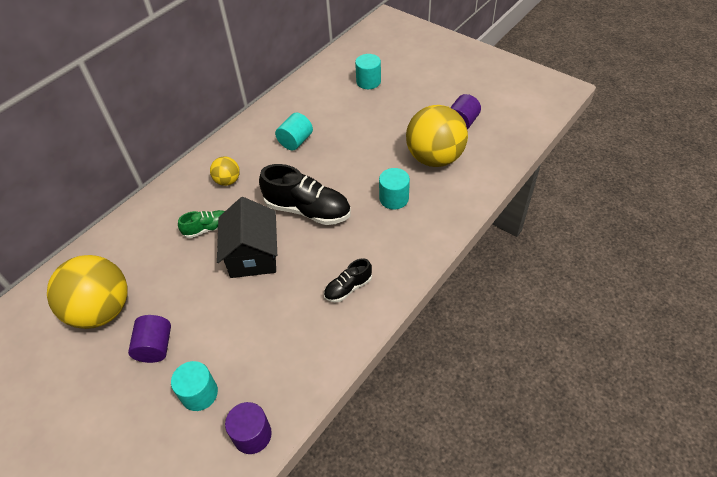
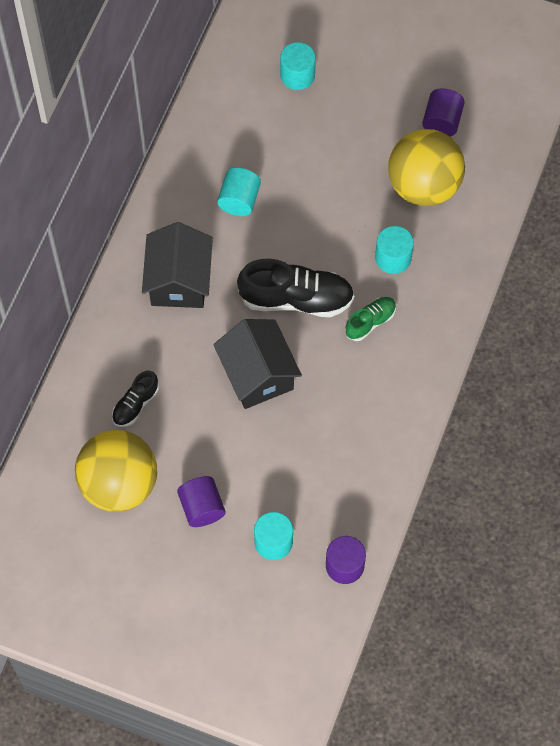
camera: 20 degrees left, 15 degrees up
(208, 228) = (187, 353): green shoe -> green shoe (370, 322)
(227, 181) = (179, 281): yellow ball -> black house
(348, 288) = (381, 387): black shoe -> black shoe (135, 404)

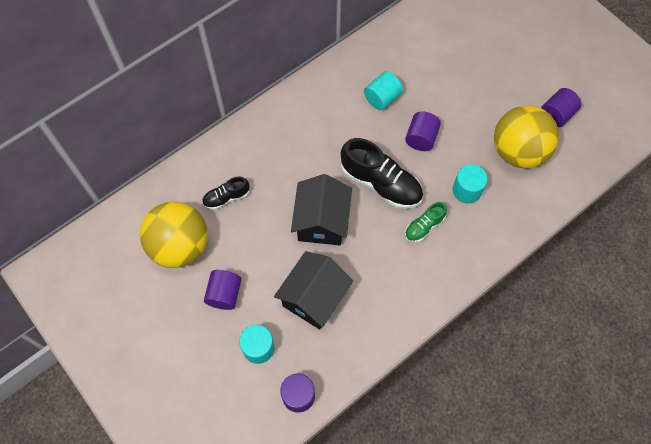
camera: 30 degrees right, 0 degrees up
(179, 281) = (308, 131): black house -> black house (314, 298)
(297, 75) = (471, 37): turquoise cylinder -> none
(310, 224) = (421, 138): none -> purple cylinder
(370, 322) = (424, 226): green shoe -> green shoe turned 150 degrees clockwise

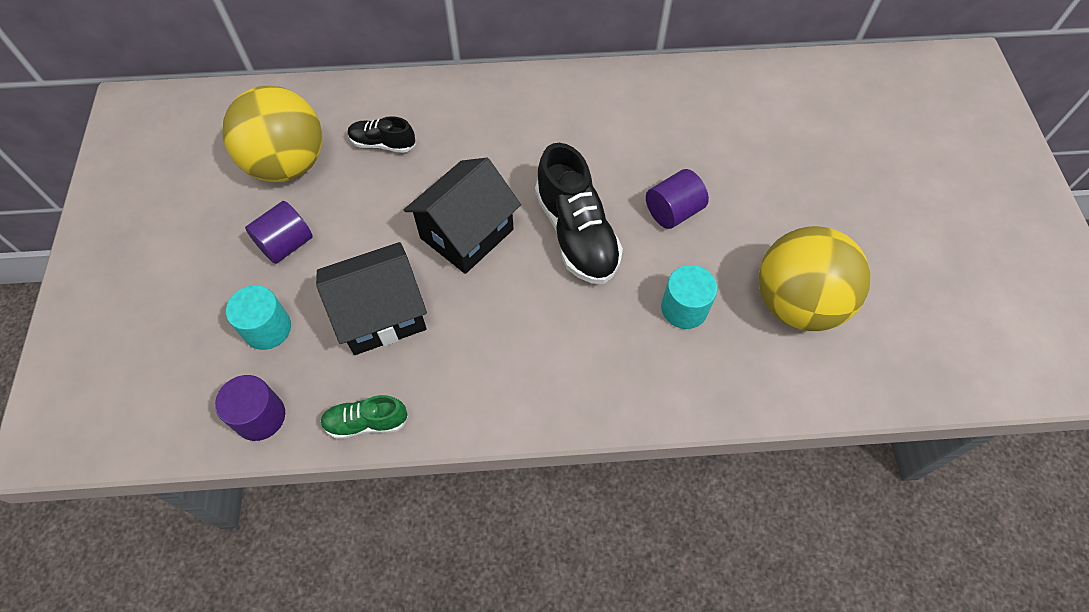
camera: 35 degrees right, 5 degrees down
(382, 98) = (660, 139): turquoise cylinder -> none
(424, 226) = (589, 317): green shoe -> green shoe (366, 422)
(556, 115) = (892, 289): purple cylinder -> none

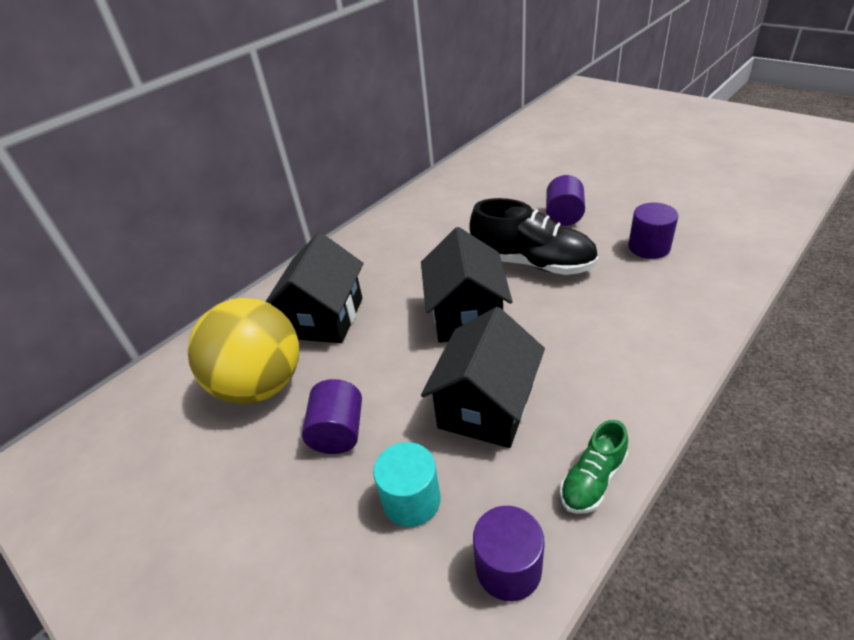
camera: 40 degrees left, 20 degrees down
(383, 144) = (324, 318): black shoe -> black house
(684, 308) = (649, 247): turquoise cylinder -> purple cylinder
(797, 303) = (690, 203): yellow ball -> none

